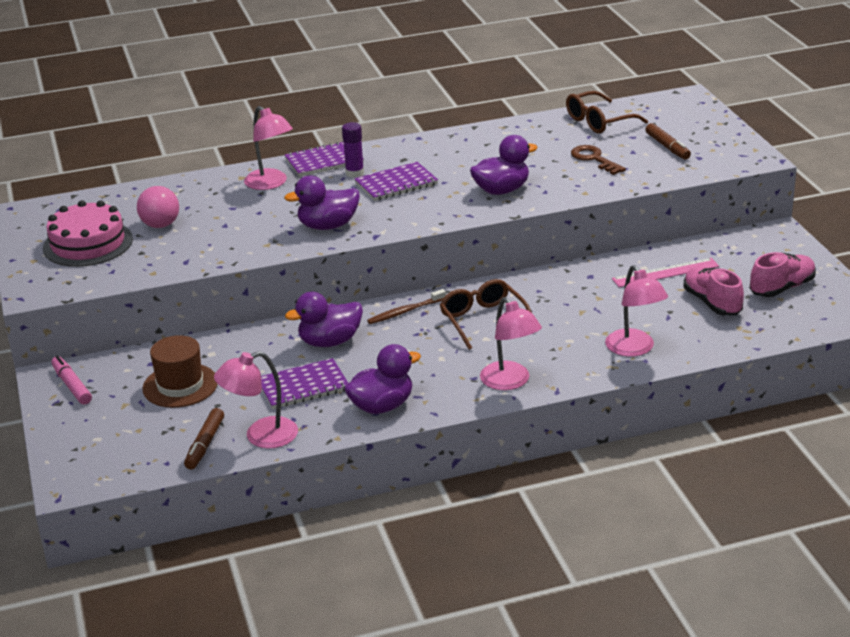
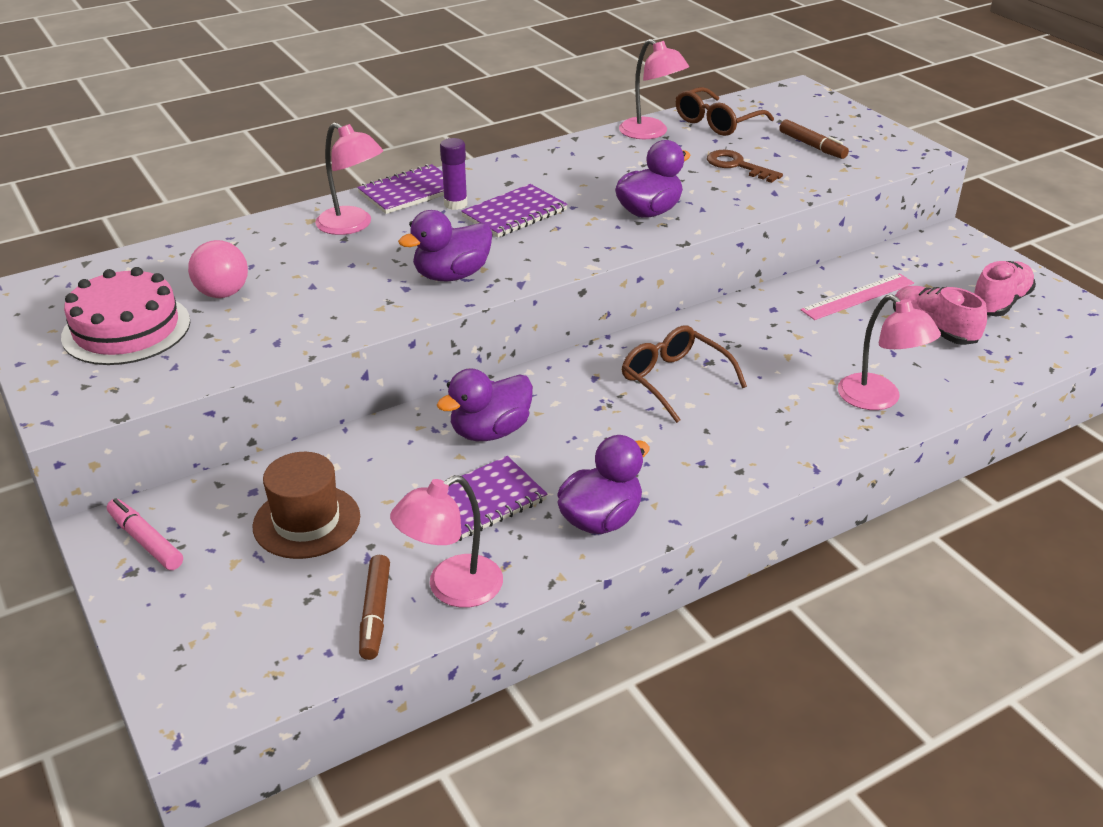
camera: 15 degrees left, 5 degrees up
(405, 312) = (570, 378): brown toothbrush -> none
(510, 382) = (751, 463): pink lamp -> pink lamp (650, 133)

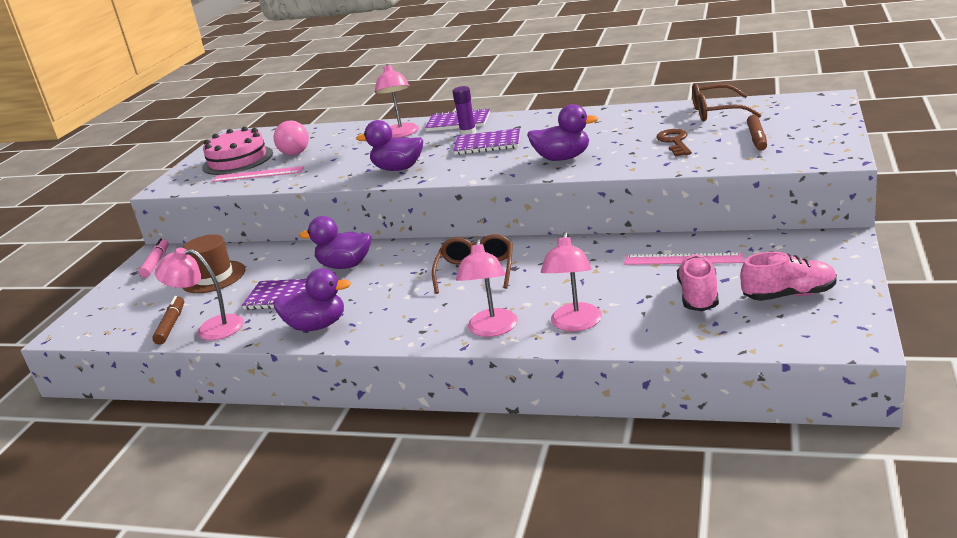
camera: 50 degrees right, 10 degrees down
(221, 341) = (258, 174): none -> pink ruler
(375, 613) = (171, 325): brown marker -> brown marker turned 135 degrees clockwise
(650, 133) = (657, 112): pink lamp -> pink lamp (492, 330)

